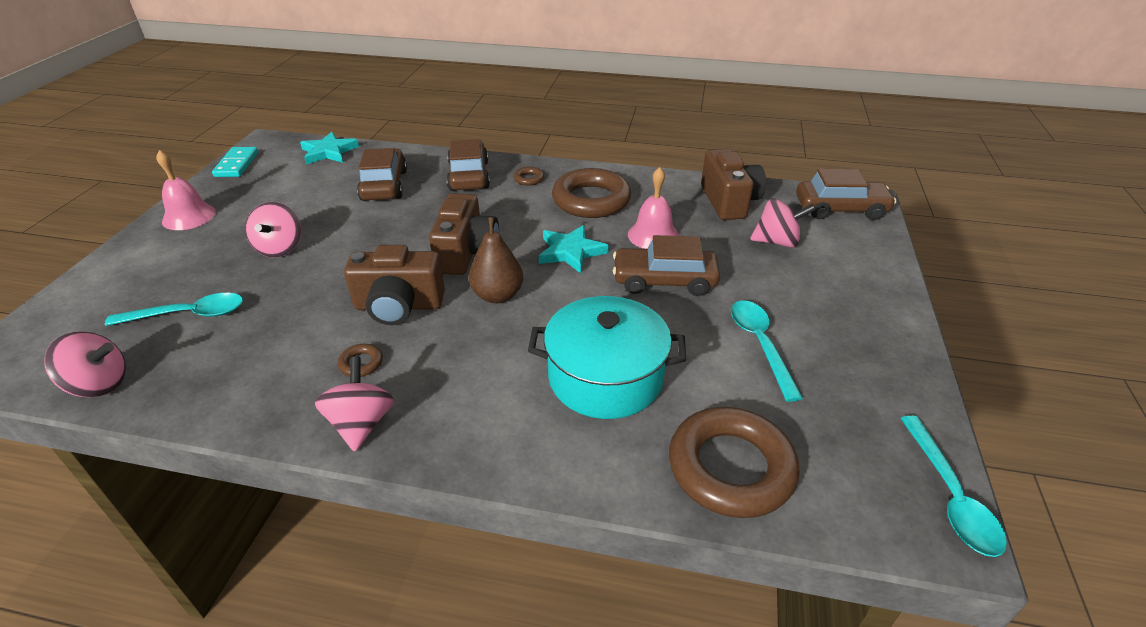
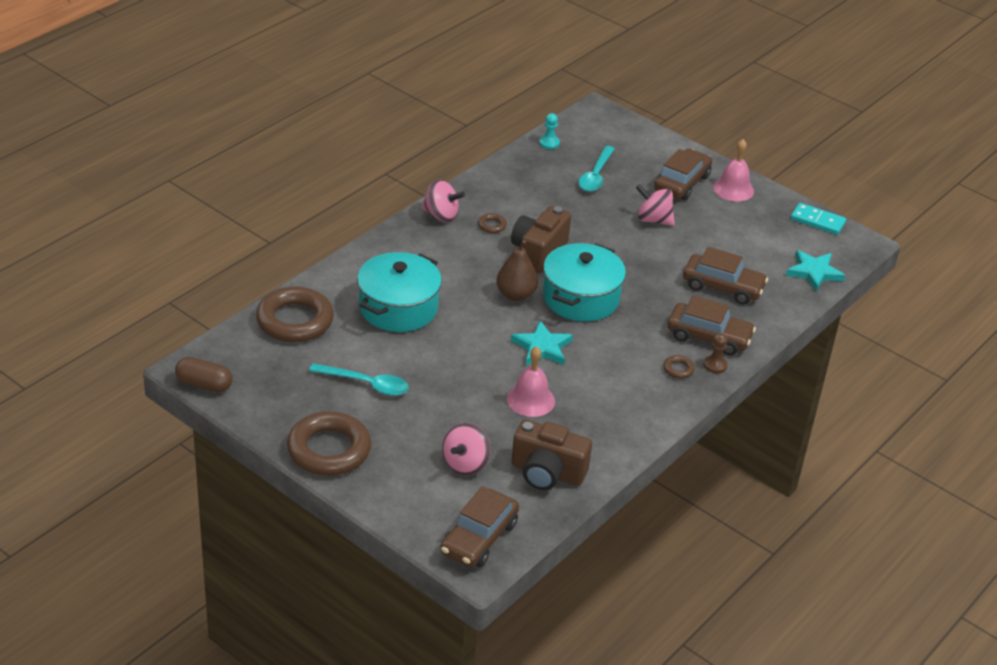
camera: 115 degrees right, 0 degrees up
(99, 384) = (549, 143): pink spinning top -> turquoise pawn
(466, 253) = (581, 298): brown camera -> turquoise pot
(506, 165) = (715, 365): none -> brown pawn
(591, 200) = (612, 390): brown ring -> brown ring (329, 450)
(664, 281) = (468, 376): brown car -> brown car (681, 183)
(950, 496) = (204, 384): turquoise spoon -> brown capsule

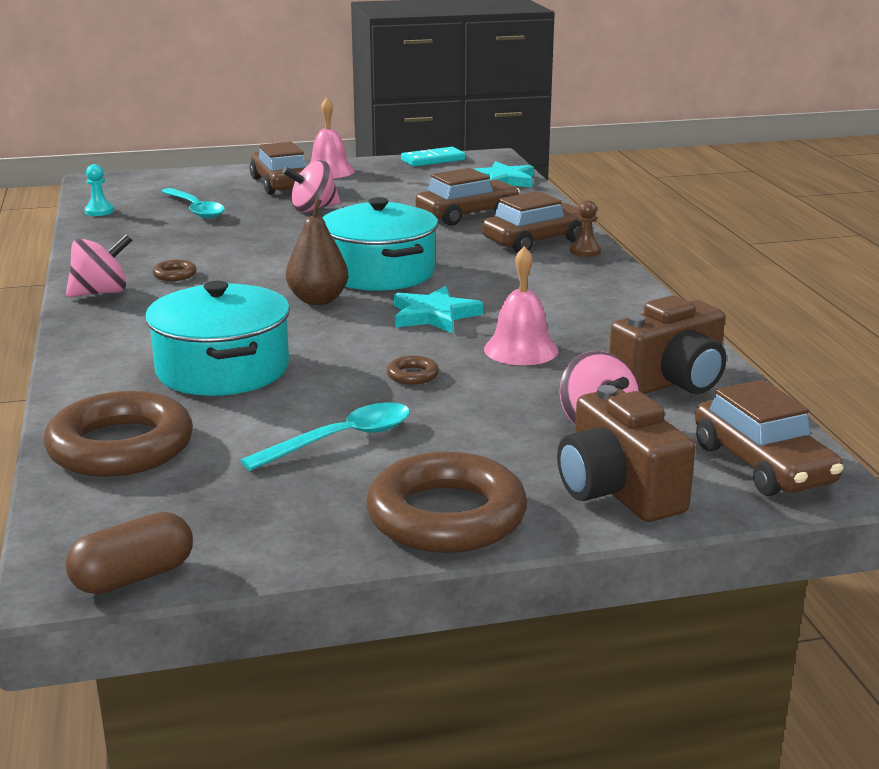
camera: 50 degrees left, 15 degrees down
(538, 252) = (265, 268): brown camera -> brown camera (618, 491)
(678, 369) = (569, 267): brown ring -> brown ring (412, 375)

